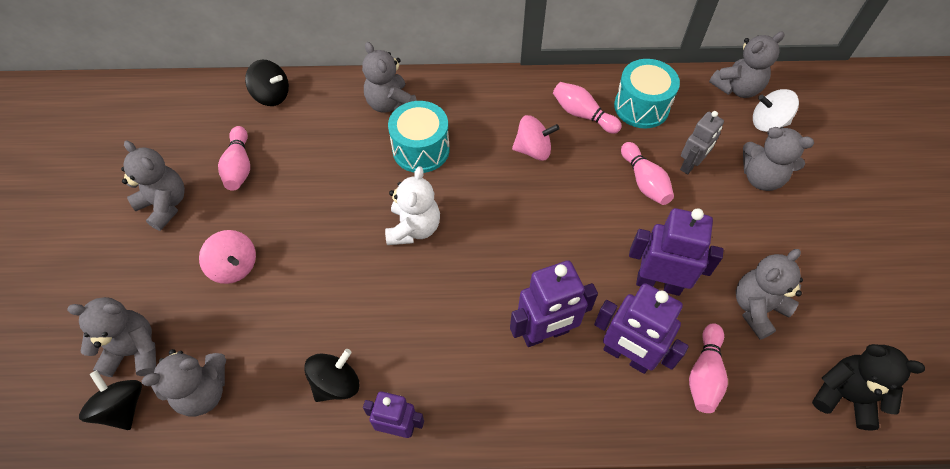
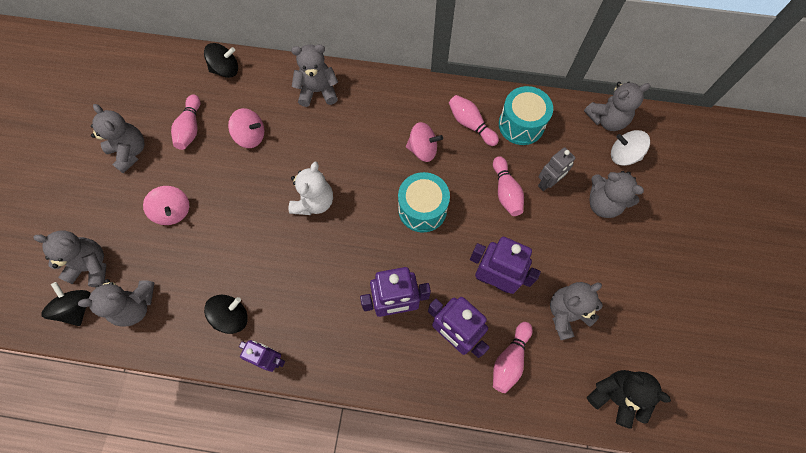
camera: 10 degrees right, 10 degrees up
(272, 95) = (226, 70): black spinning top -> black spinning top turned 45 degrees counterclockwise
(318, 165) = (251, 136): none -> pink spinning top
(391, 104) = (318, 91): grey teddy bear -> grey teddy bear turned 105 degrees clockwise
(421, 149) = (333, 135): turquoise drum -> turquoise drum (422, 209)

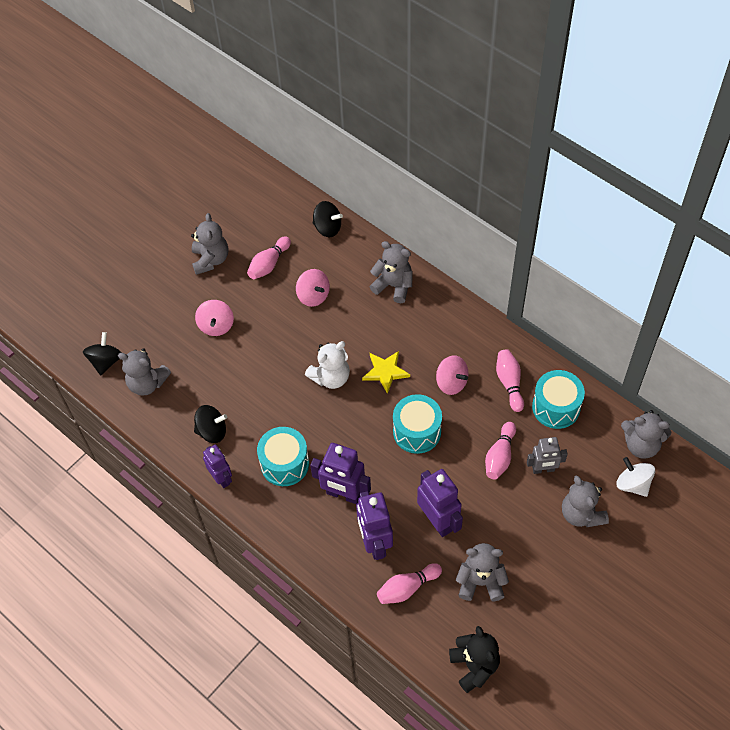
camera: 35 degrees right, 10 degrees down
(92, 266) = (132, 335): grey teddy bear -> none
(322, 308) = (285, 464): none -> turquoise drum
(360, 171) = (385, 372): none -> yellow star

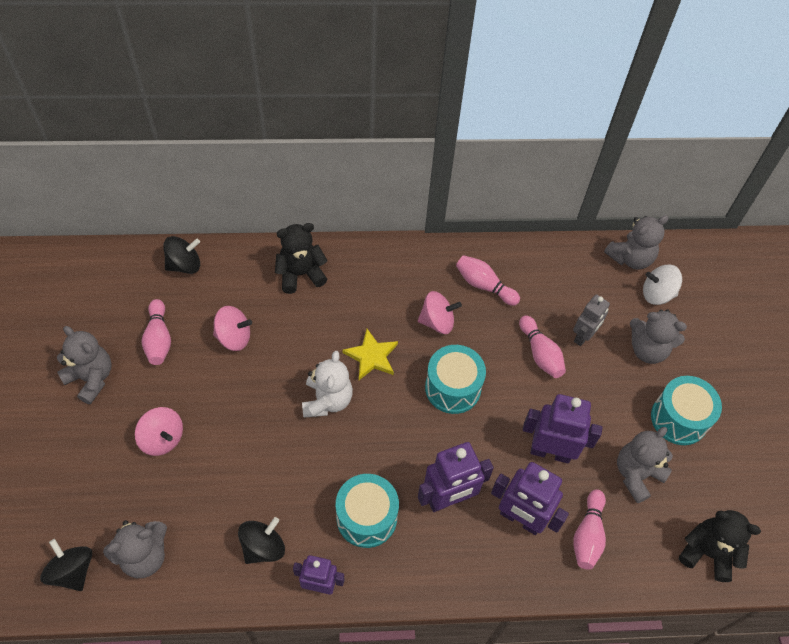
camera: 50 degrees left, 0 degrees up
(393, 286) = (300, 274): grey teddy bear -> black teddy bear
(556, 407) = (539, 277): turquoise drum -> turquoise drum (679, 418)

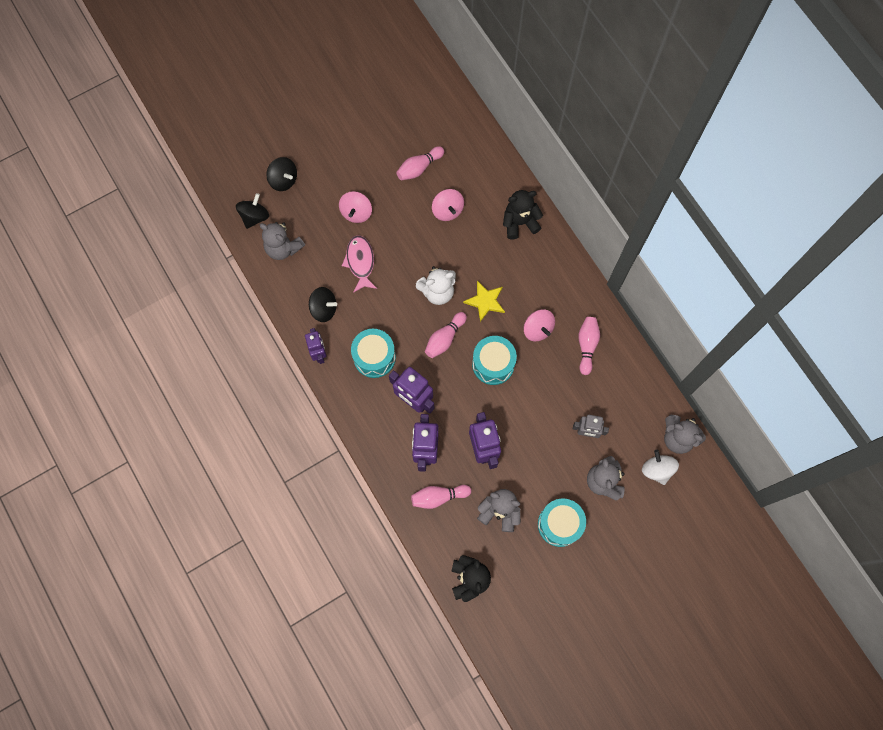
camera: 65 degrees right, 15 degrees up
(91, 378) = (370, 148): grey teddy bear -> none
(184, 265) = (481, 148): black spinning top -> black spinning top (283, 180)
(231, 468) = (360, 262): none -> pink fish
(300, 274) = (519, 222): black teddy bear -> black teddy bear turned 60 degrees counterclockwise
(540, 353) = (554, 409): pink bowling pin -> pink bowling pin (444, 338)

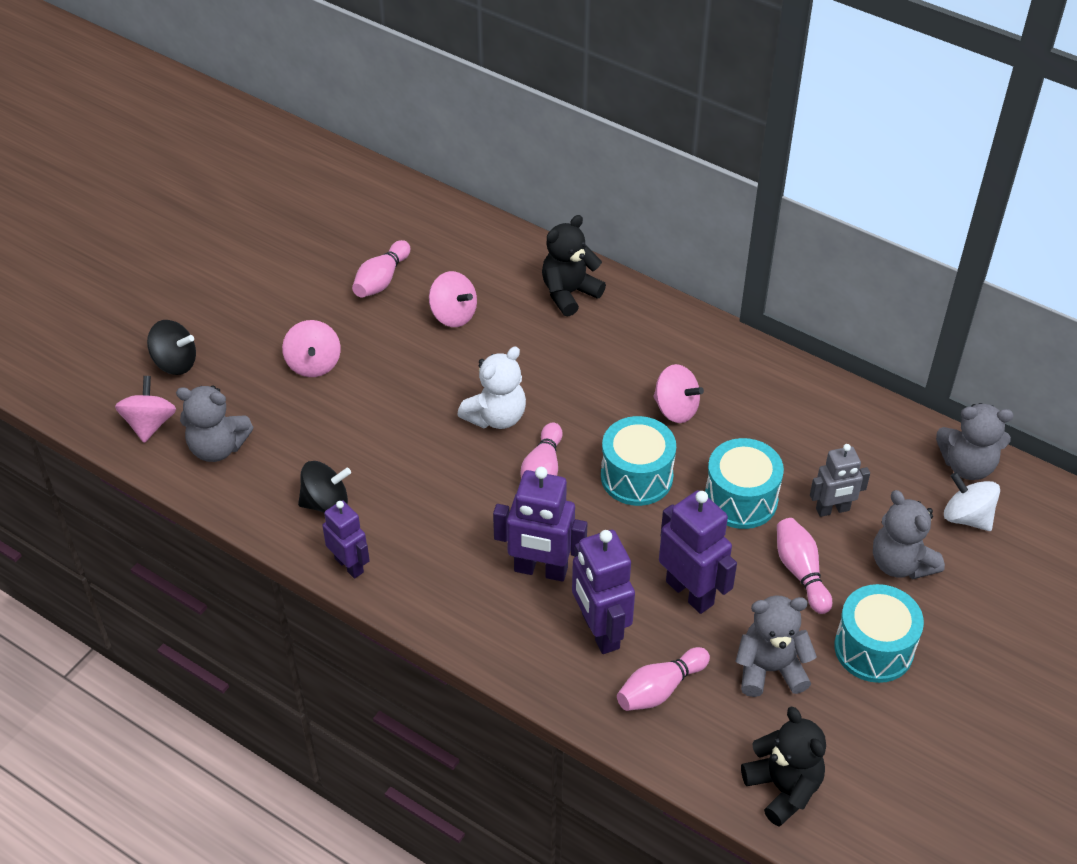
camera: 25 degrees left, 25 degrees down
(254, 216) = (150, 424): black spinning top -> pink spinning top
(360, 262) = (353, 422): pink fish -> none
(374, 357) = (444, 537): turquoise drum -> turquoise drum (741, 499)
(485, 301) = (576, 403): yellow star -> none
(587, 346) = (760, 403): pink bowling pin -> pink bowling pin (801, 572)

